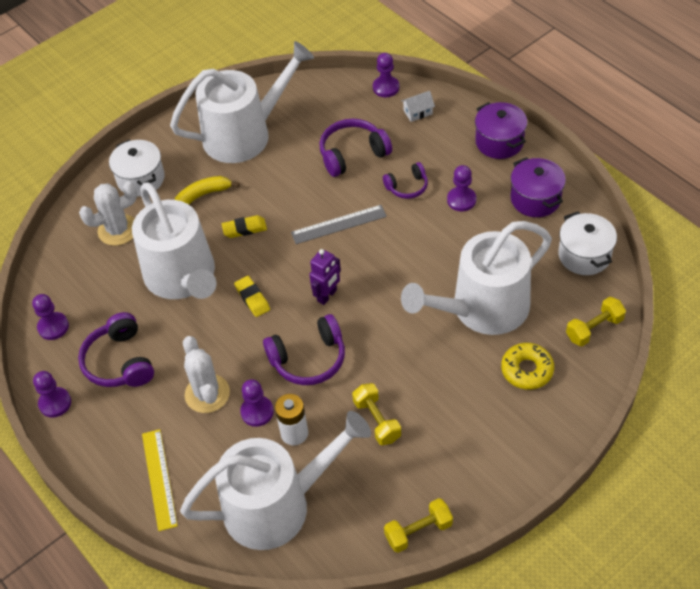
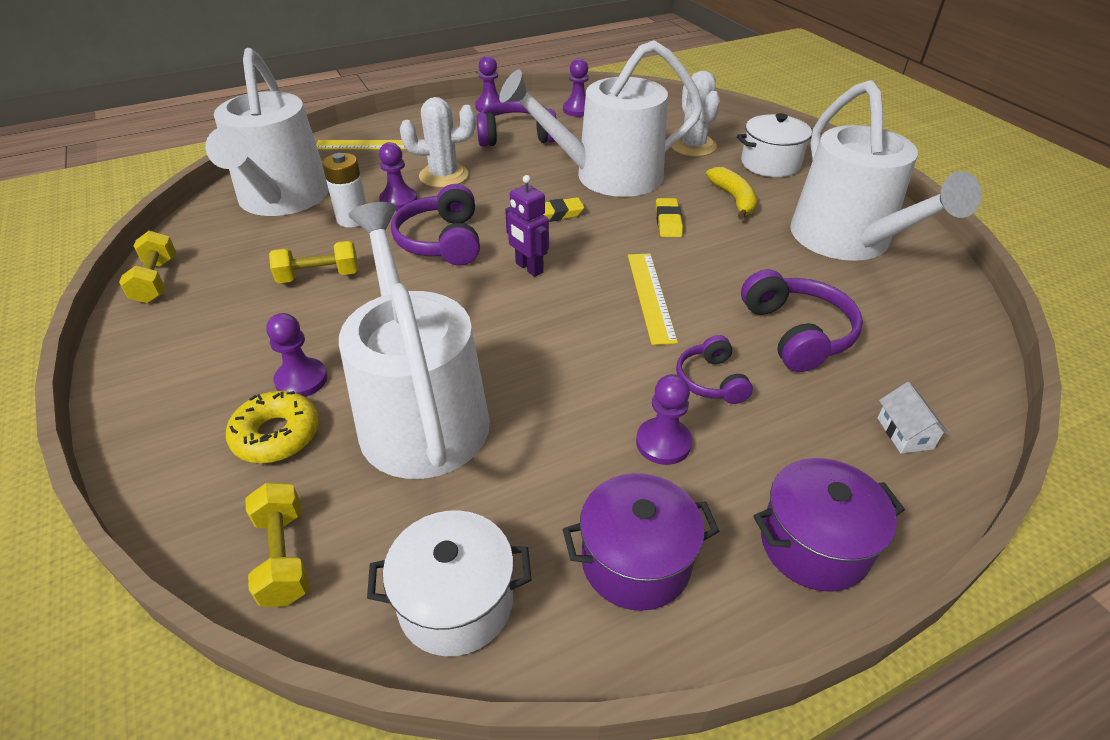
camera: 100 degrees right, 10 degrees down
(339, 224) = (650, 296): grey ruler -> yellow ruler
(386, 87) = (973, 403): purple pawn -> purple pawn (301, 380)

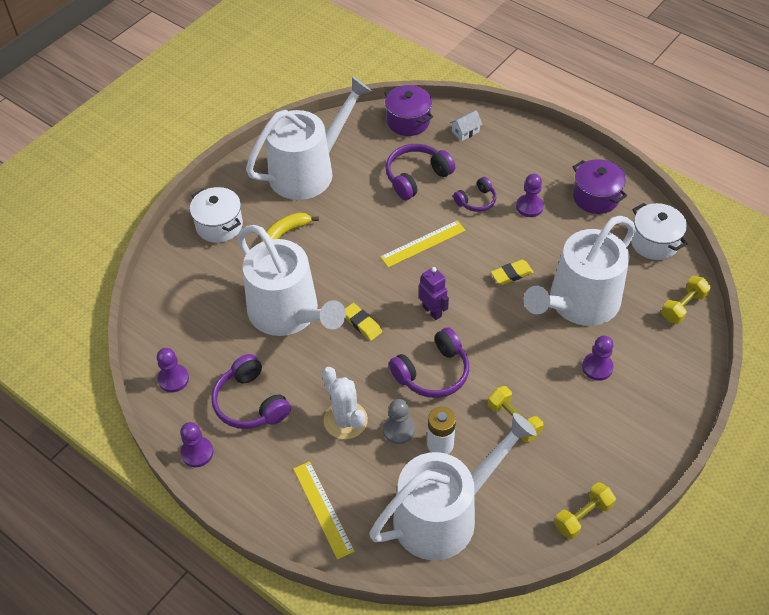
camera: 115 degrees left, 10 degrees up
(276, 435) = (635, 353): yellow donut -> none
(398, 200) = (398, 430): purple pawn -> grey pawn
(529, 268) = (432, 311): purple robot -> purple robot turned 60 degrees counterclockwise
(668, 221) = (335, 259): yellow eraser -> yellow eraser (511, 274)
(693, 146) = (211, 277): white cactus -> none
(814, 544) = (547, 150): purple pot -> purple pot (408, 121)

